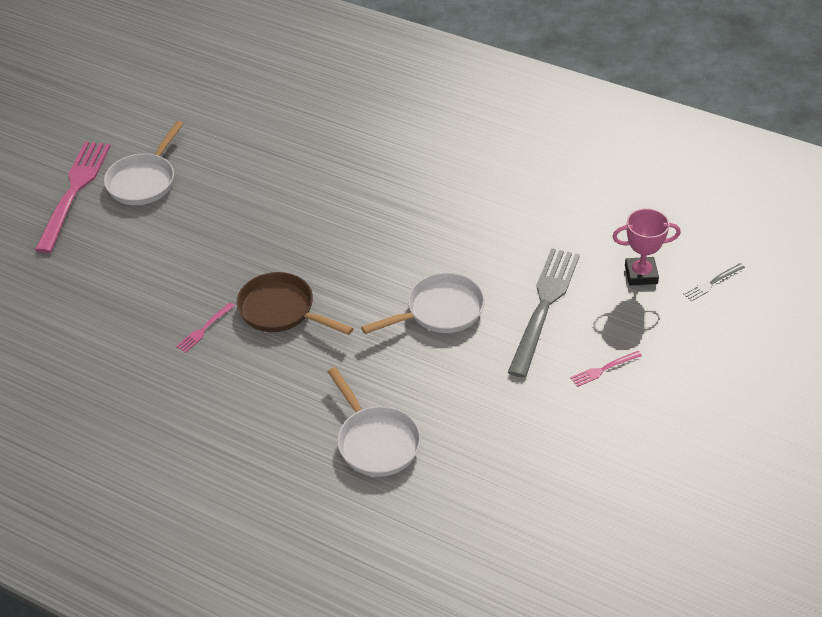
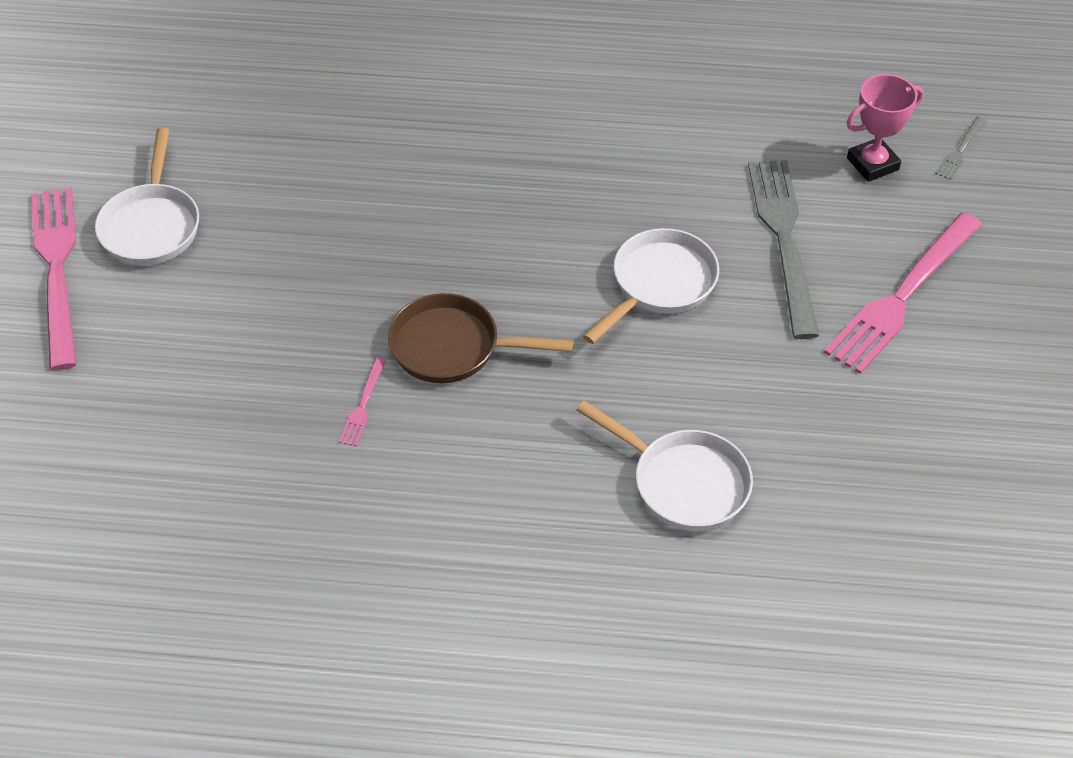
camera: 25 degrees left, 5 degrees up
(603, 369) = (902, 296): pink fork -> pink fork, size x2.36

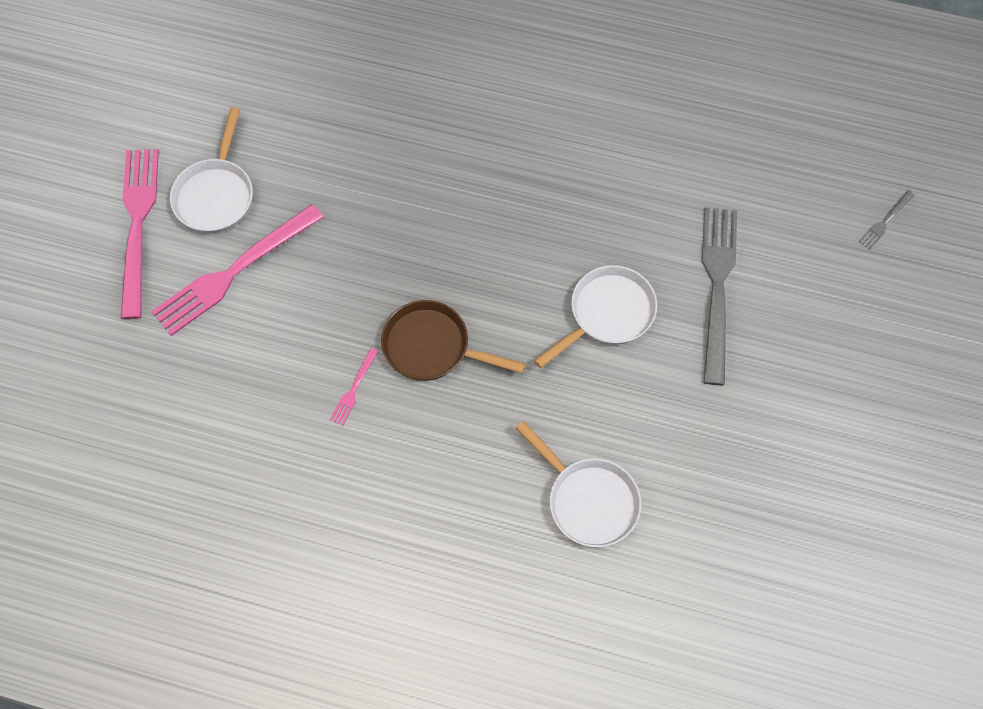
camera: 10 degrees right, 15 degrees up
(872, 164) = (808, 224): pink trophy -> none
(902, 296) = (801, 357): pink fork -> pink fork (233, 272)

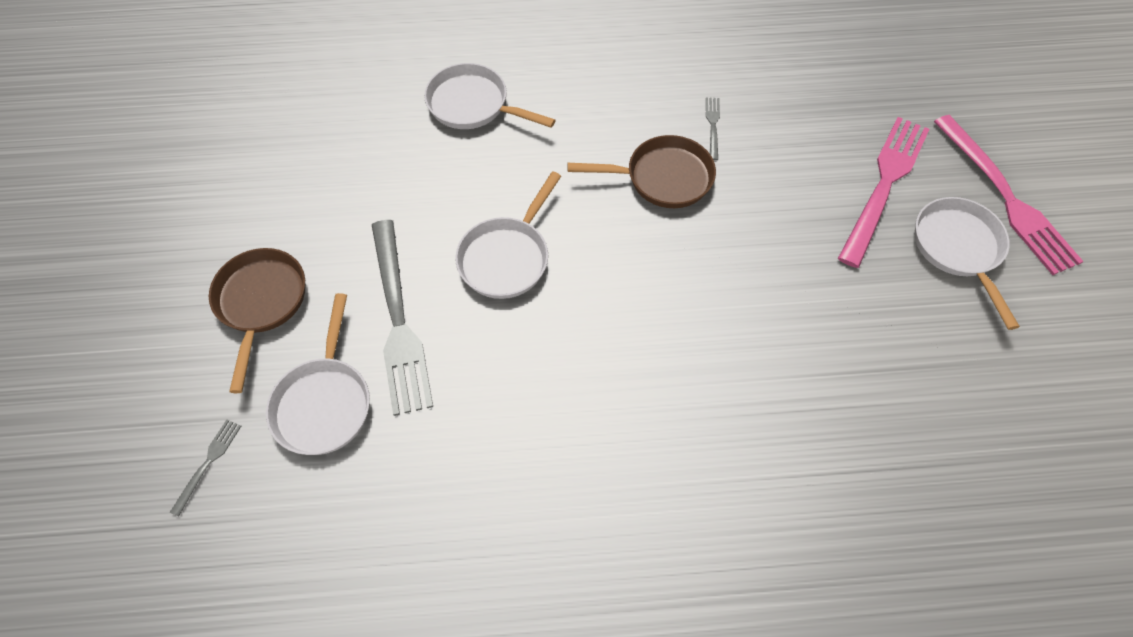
camera: 160 degrees right, 5 degrees down
(354, 389) = (713, 125): pink fork -> grey fork
(790, 238) = (324, 403): none -> white pan
(835, 342) = (261, 303): none -> brown pan

